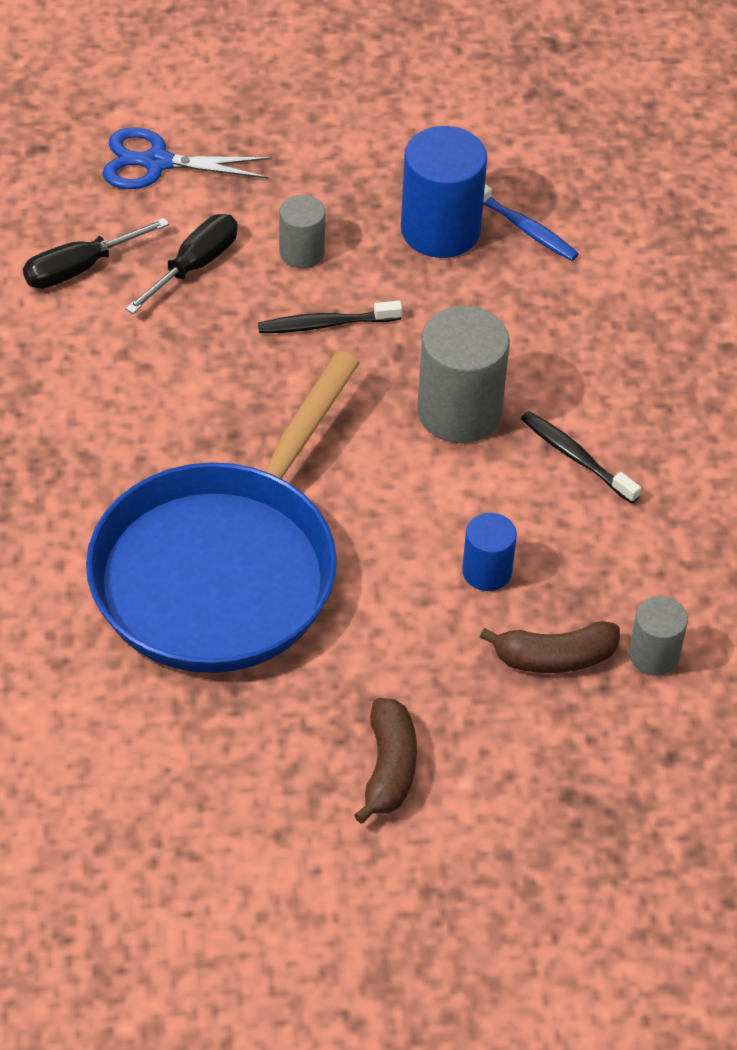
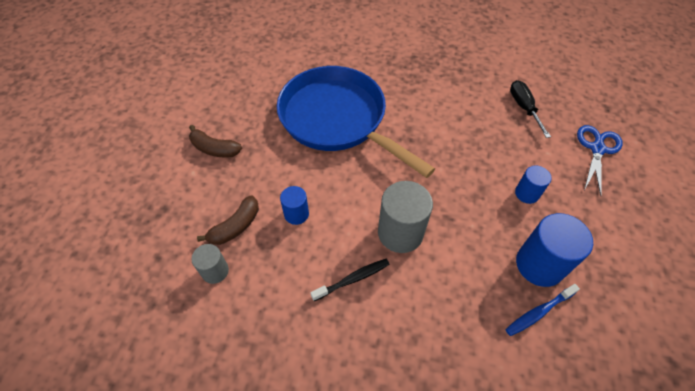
camera: 110 degrees right, 5 degrees up
(194, 266) = (521, 148): black screwdriver -> none
(302, 252) = (527, 193): grey cylinder -> blue cylinder
(326, 324) = (473, 191): black toothbrush -> none
(554, 657) = (236, 226): brown banana -> brown banana turned 150 degrees counterclockwise

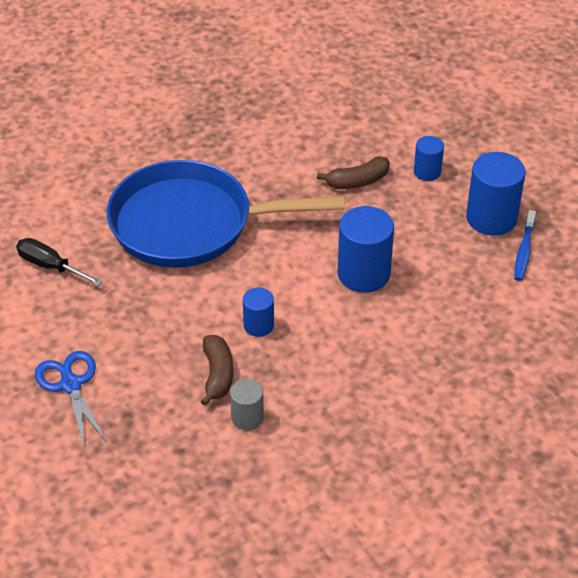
camera: 45 degrees left, 10 degrees down
(214, 149) = (102, 333): brown banana -> brown banana (357, 181)
(352, 279) = (368, 334): black toothbrush -> none
(400, 233) = (363, 274): grey cylinder -> blue cylinder
(524, 108) = (348, 100): black screwdriver -> black screwdriver (50, 266)
(597, 149) = (443, 97): blue scissors -> blue scissors (71, 385)

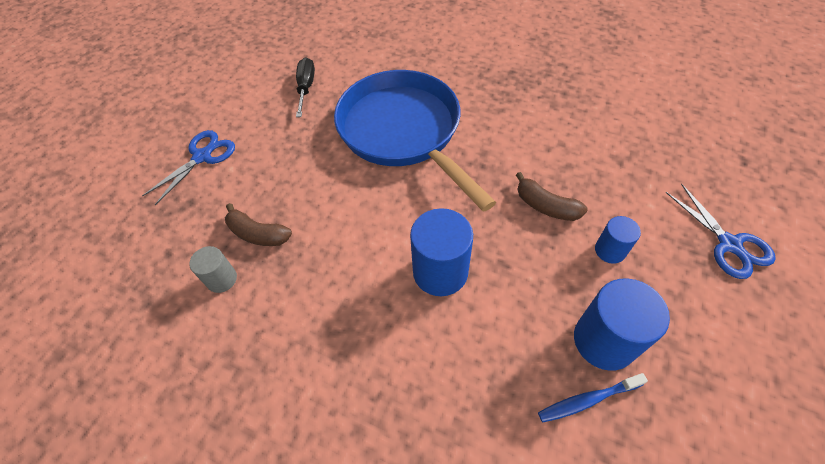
camera: 60 degrees right, 10 degrees up
(217, 375) = (258, 234): brown banana -> brown banana turned 60 degrees clockwise
(258, 325) = (327, 230): blue cylinder -> none
(474, 112) = (729, 244): none -> blue scissors

